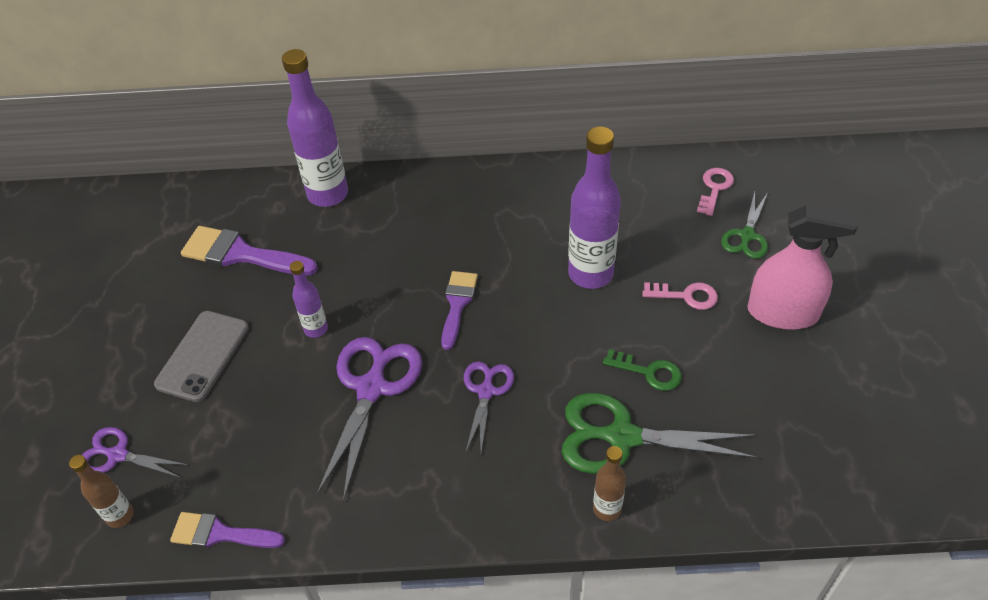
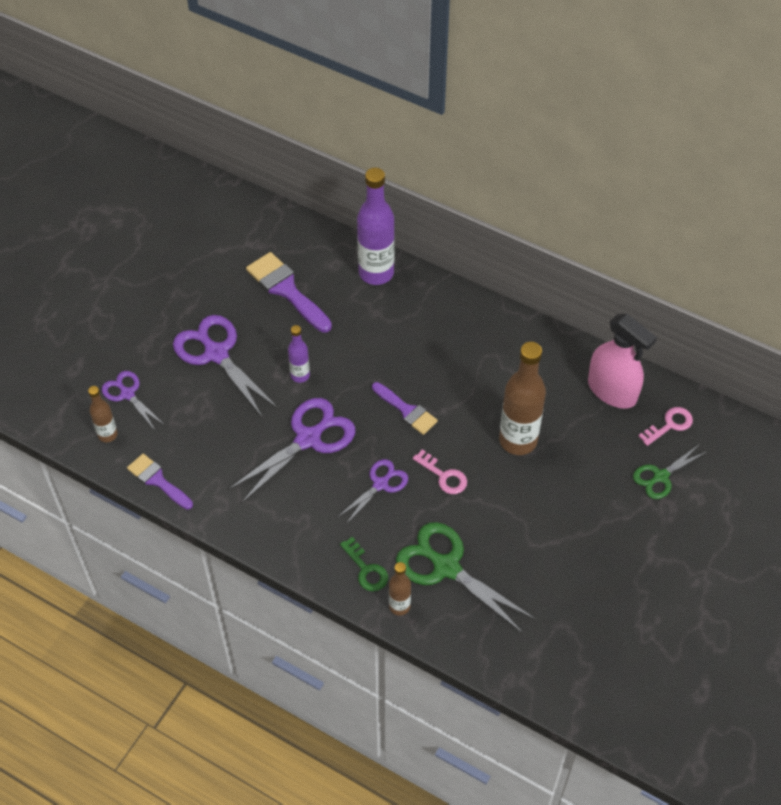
camera: 30 degrees right, 5 degrees up
(203, 356) = (216, 354): grey phone -> purple scissors
(457, 304) = (407, 410): purple brush -> purple brush turned 90 degrees clockwise
(590, 274) = (518, 440): purple bottle -> brown bottle
(648, 372) = (500, 535): green key -> green key (366, 569)
(686, 296) = (573, 496): pink key -> pink key (444, 476)
(782, 313) = (633, 549): pink spray bottle -> pink spray bottle (612, 390)

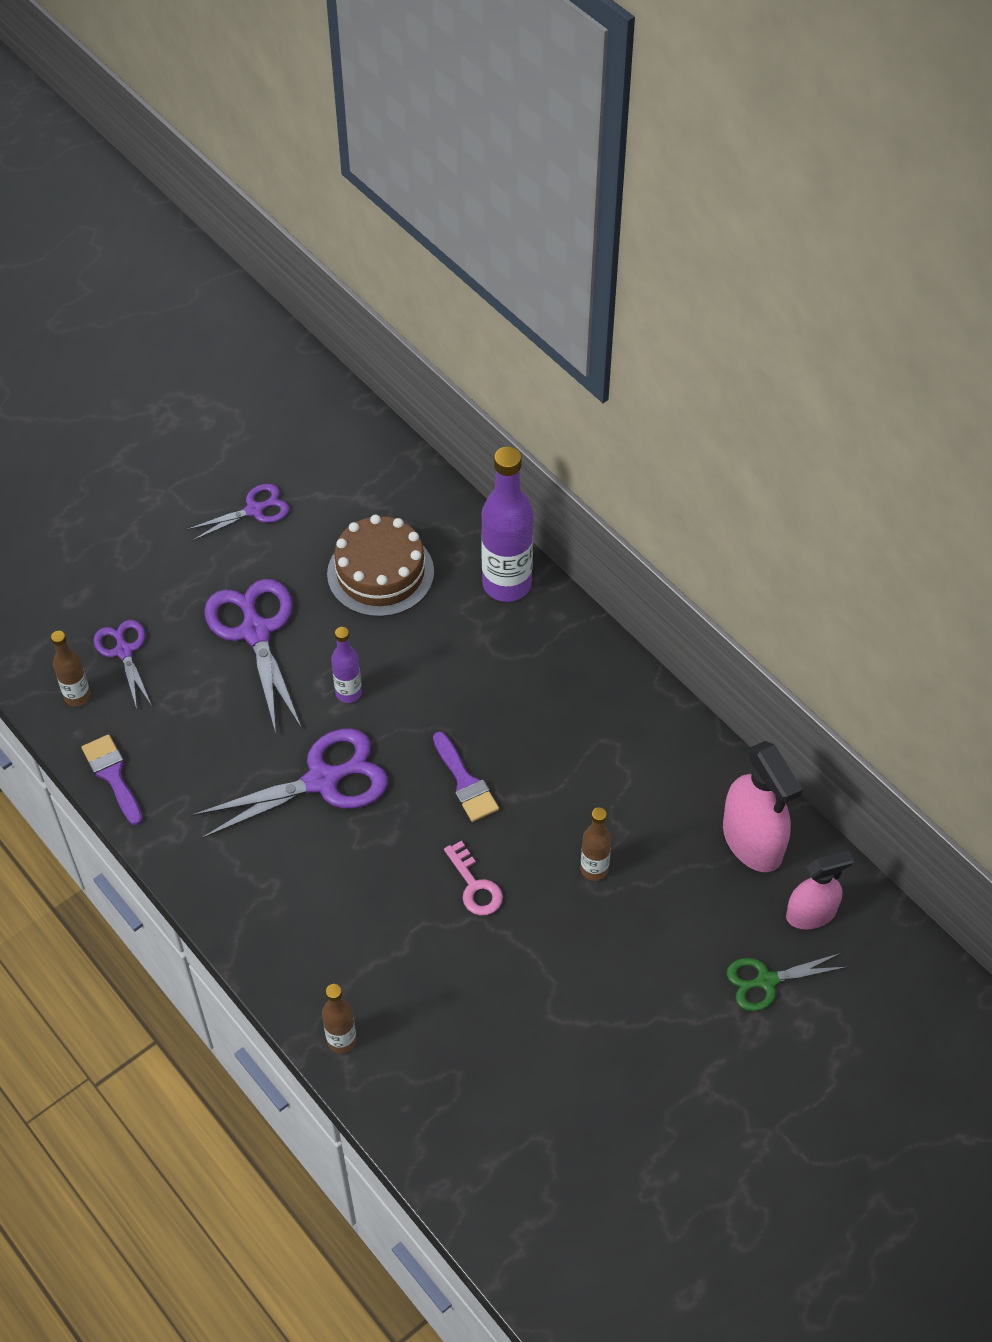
camera: 20 degrees right, 0 degrees up
(286, 290) = (380, 573): purple brush -> brown cake
(366, 569) = (320, 977): green key -> none
(380, 484) = (388, 870): purple scissors -> purple scissors (254, 510)
(446, 567) = (424, 1009): green scissors -> none
(518, 440) = (594, 869): brown bottle -> brown bottle, size x0.52
(669, 425) = (811, 914): pink key -> pink spray bottle

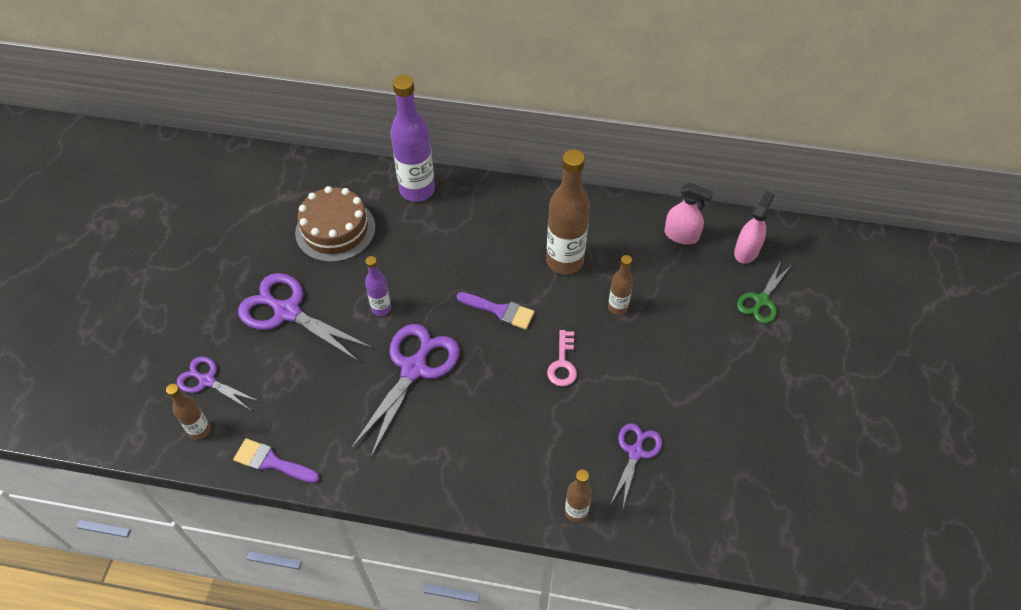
camera: 40 degrees left, 0 degrees up
(254, 510) = (219, 243): purple scissors -> purple scissors (635, 452)
(475, 886) = (563, 363): pink key -> pink key turned 75 degrees clockwise
(588, 777) = (564, 261): none -> brown bottle
(752, 841) = (681, 235): pink spray bottle -> pink spray bottle, size x0.65

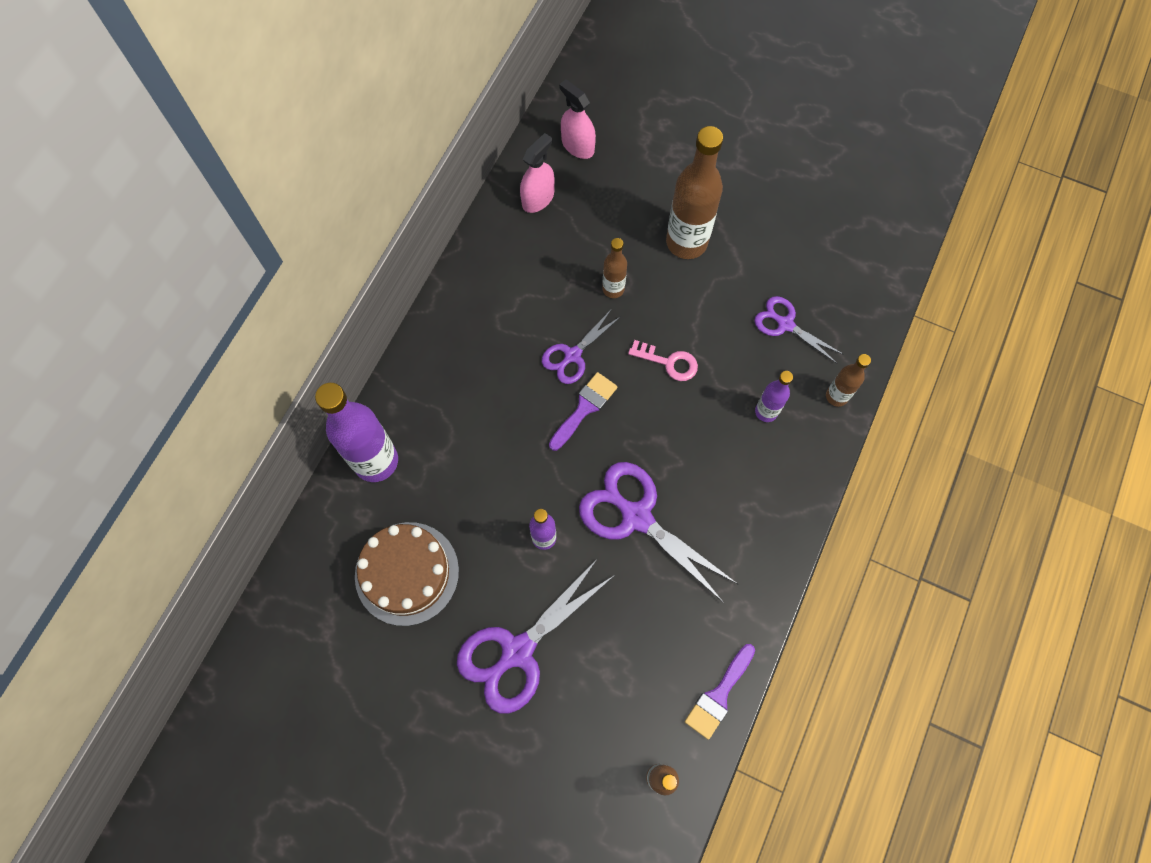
camera: 75 degrees left, 15 degrees up
(207, 381) = (592, 763): purple scissors -> purple scissors (572, 355)
(540, 452) = (766, 412): none -> purple bottle
(564, 261) = (537, 324): brown bottle -> brown bottle (686, 242)
(761, 300) = (642, 155): green scissors -> none

